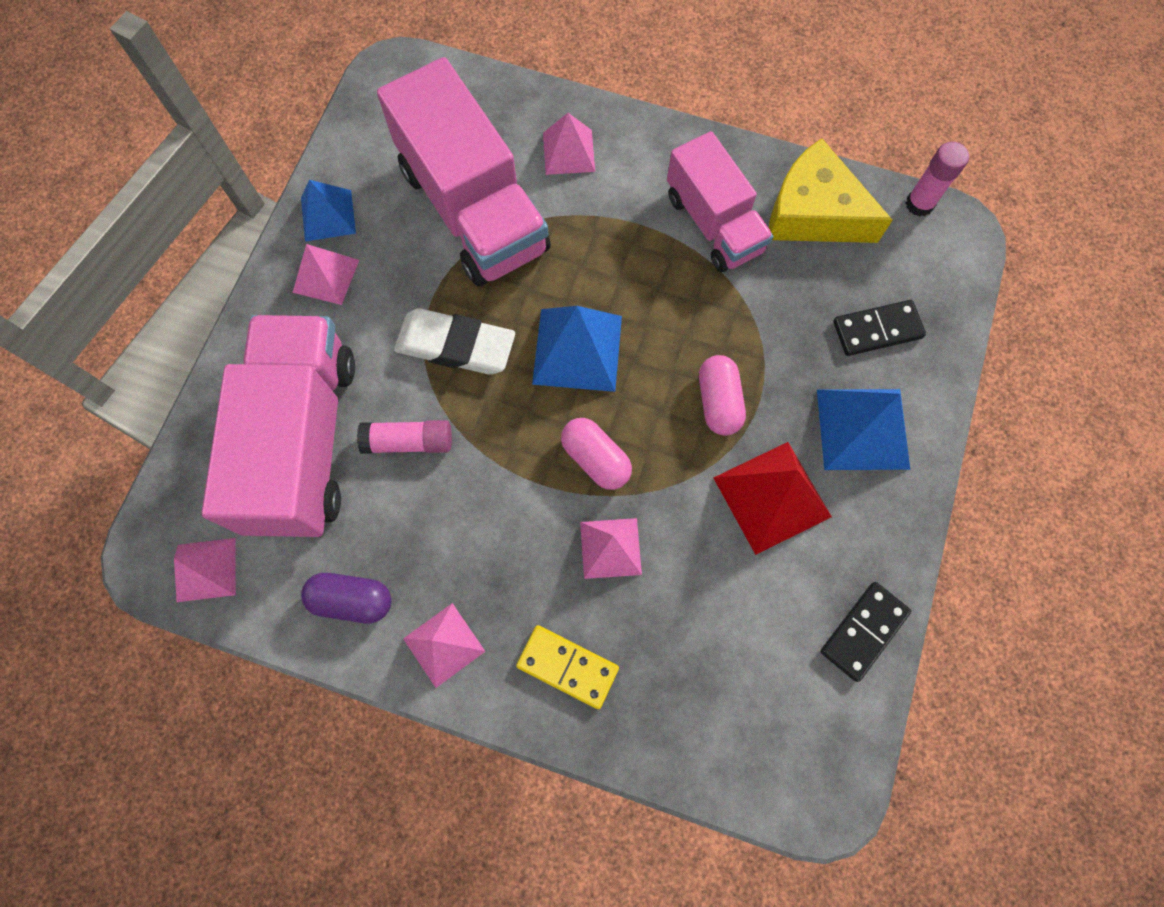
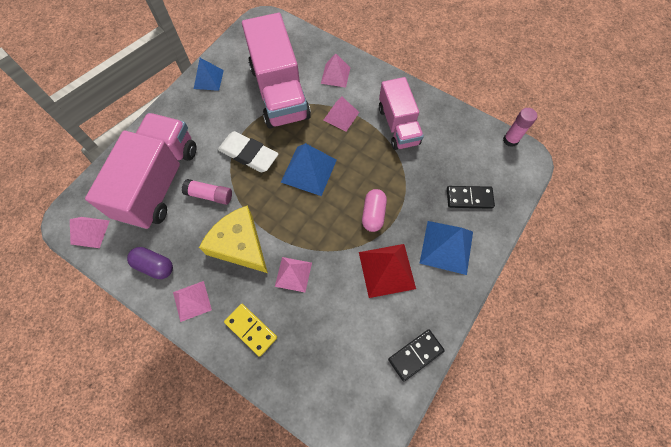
camera: 15 degrees right, 5 degrees down
(326, 276) = (197, 107): pink pyramid -> pink pyramid (341, 116)
(596, 459) = (300, 227): pink capsule -> none
(814, 212) = (452, 132): yellow cheese -> yellow cheese (240, 245)

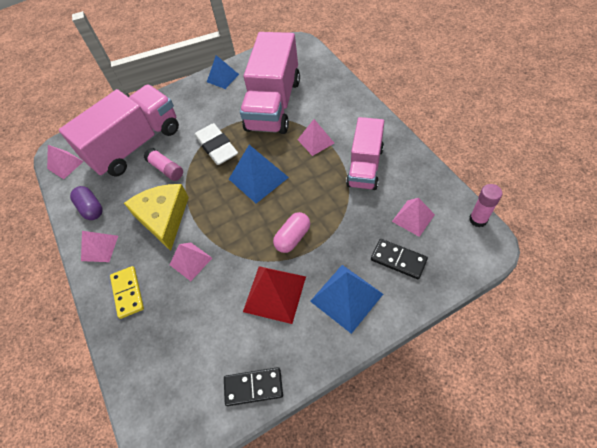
camera: 35 degrees right, 10 degrees down
(335, 75) = (332, 105): pink pyramid -> pink pyramid (413, 218)

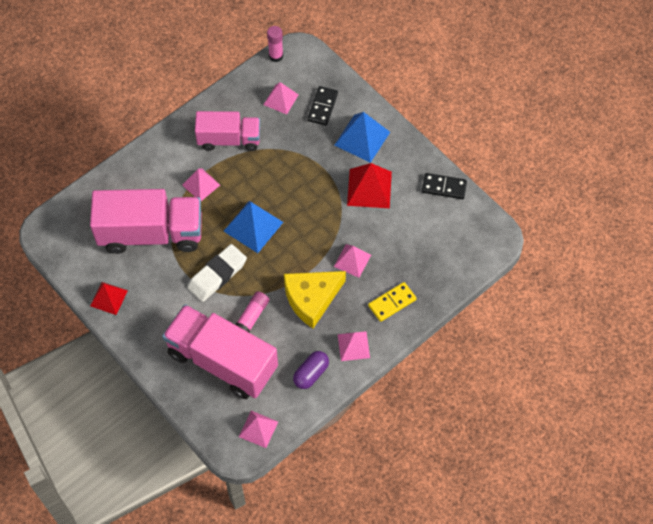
camera: 110 degrees left, 5 degrees up
(222, 78) = (109, 298): blue pyramid -> red pyramid
(253, 387) = (444, 187): black domino -> black domino turned 60 degrees counterclockwise
(293, 238) = (315, 184): pink capsule -> none

